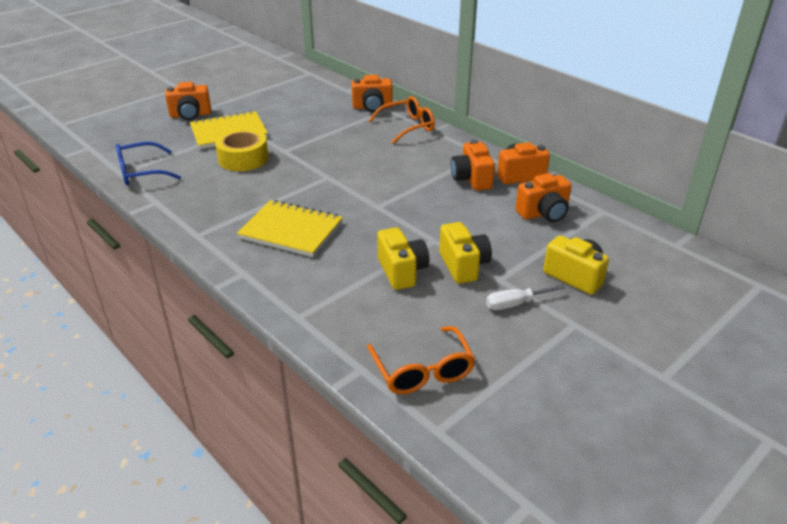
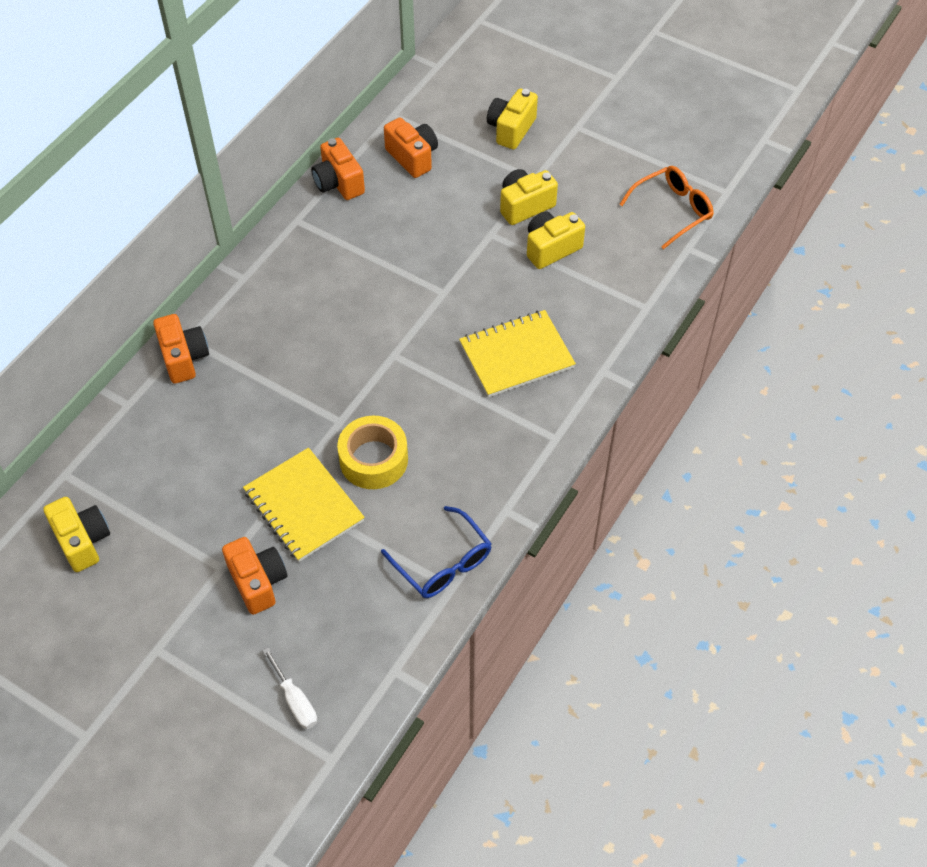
camera: 105 degrees left, 20 degrees up
(262, 75) = (83, 541): none -> yellow camera
(291, 230) = (516, 355): yellow notebook -> yellow notebook turned 60 degrees clockwise
(408, 126) = (238, 305): orange glasses -> none
(471, 179) = (359, 222): orange camera -> none
(515, 304) = (566, 164): white screwdriver -> white screwdriver (295, 700)

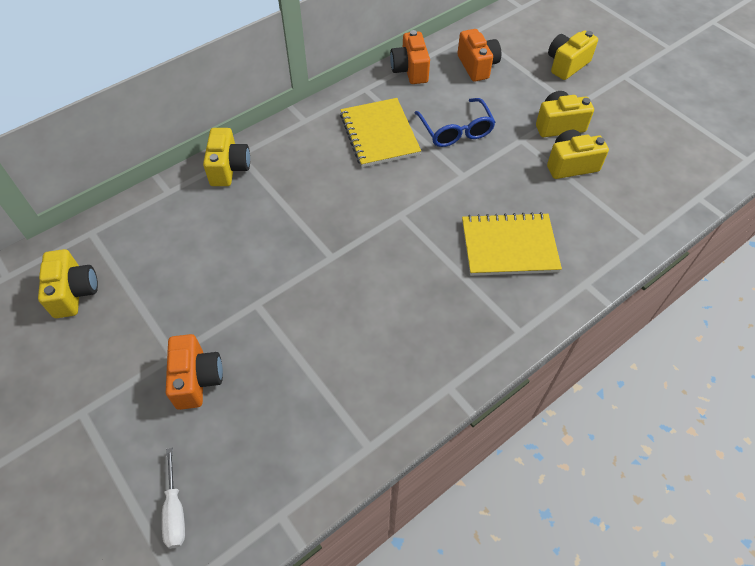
camera: 20 degrees right, 0 degrees up
(184, 358) = (229, 168): orange camera -> yellow camera
(303, 506) = (268, 322): yellow notebook -> yellow notebook (379, 134)
(373, 459) = (346, 300): yellow tape -> none
(443, 563) = (370, 420): blue glasses -> blue glasses (456, 131)
(673, 210) = (692, 162): orange glasses -> none

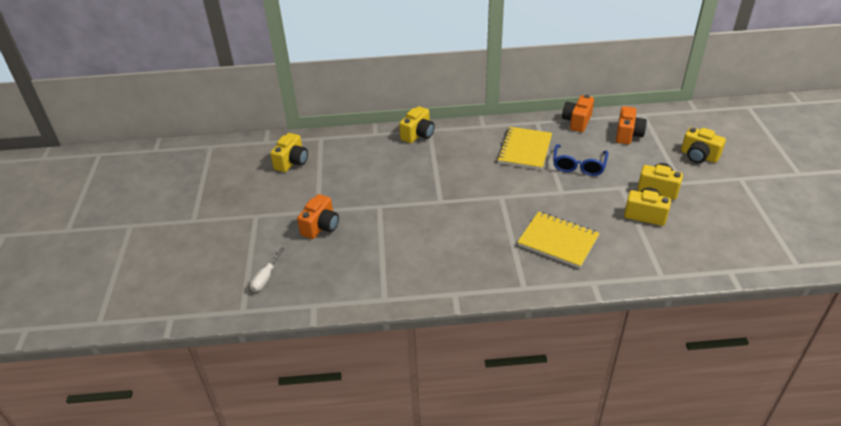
camera: 35 degrees right, 15 degrees down
(566, 65) = (698, 156): yellow camera -> yellow camera turned 135 degrees counterclockwise

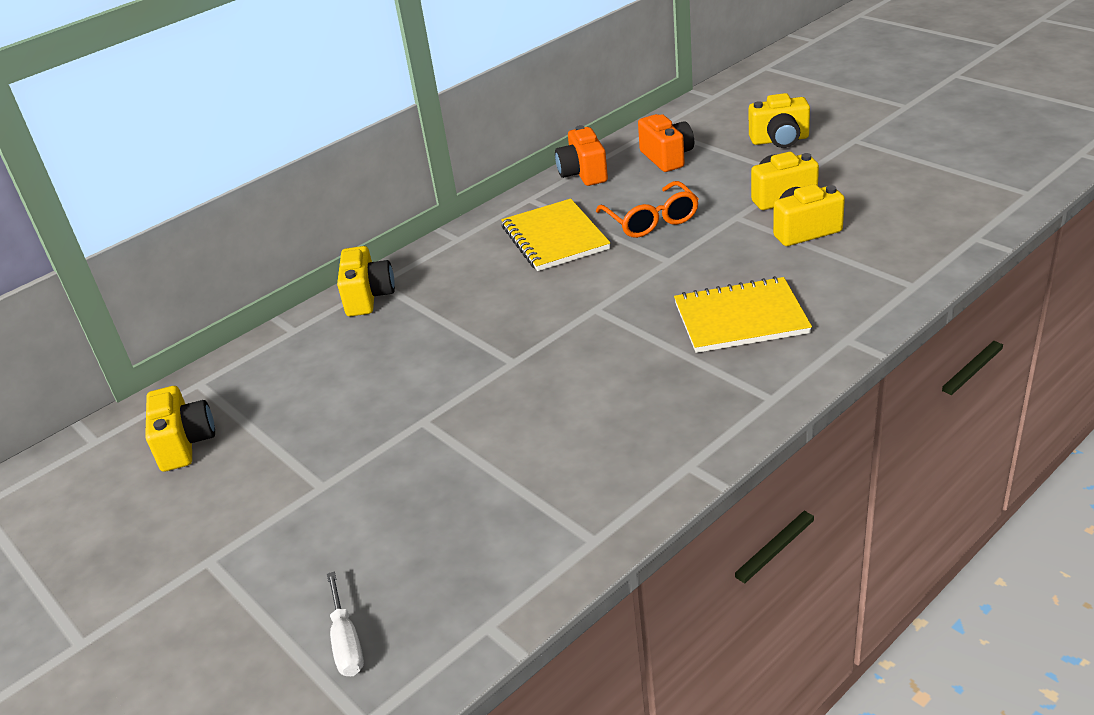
camera: 35 degrees left, 5 degrees down
(321, 227) = (356, 505): orange camera -> none
(578, 166) = (651, 220): blue glasses -> orange glasses

